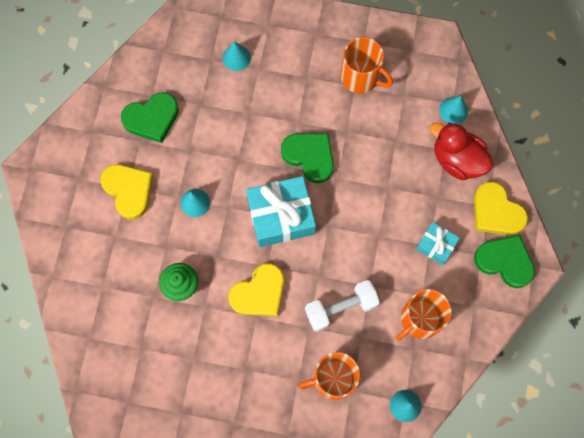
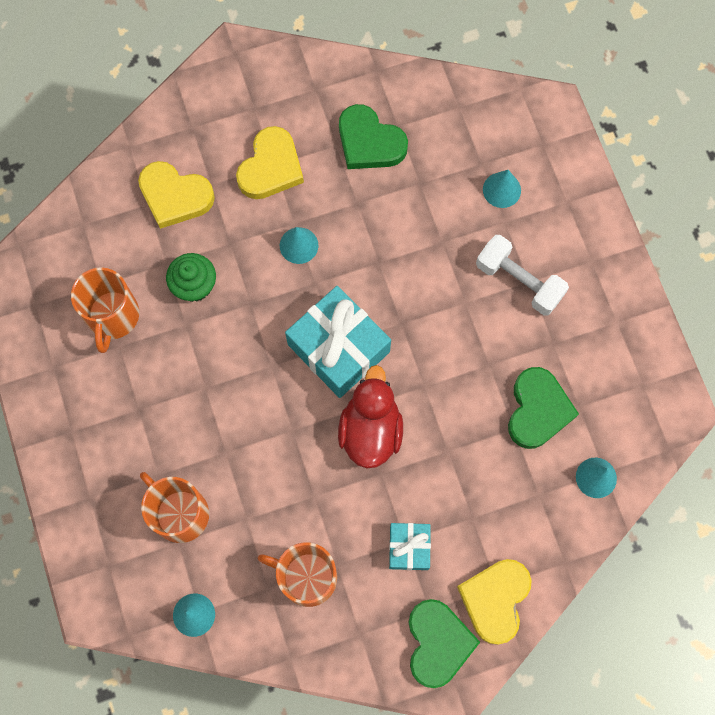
camera: 60 degrees right, 0 degrees up
(259, 293) = (234, 375): yellow heart -> yellow heart (175, 196)
(309, 156) = (431, 340): green heart -> green heart (538, 410)
(341, 308) = (268, 477): white dumbbell -> white dumbbell (519, 281)
(361, 77) = (568, 343): orange mug -> orange mug (112, 316)
(457, 160) = (533, 516): red duck -> red duck (370, 430)

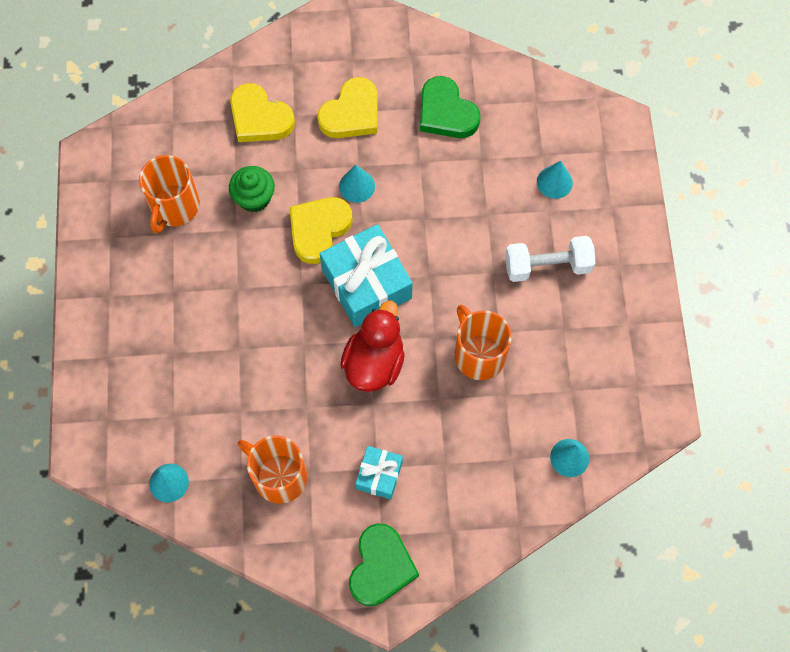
camera: 15 degrees right, 5 degrees down
(180, 513) = (183, 391): orange mug -> orange mug (479, 354)
(495, 599) = (445, 542): yellow heart -> yellow heart (319, 230)
(519, 281) = (547, 266): white dumbbell -> white dumbbell turned 60 degrees counterclockwise
(538, 410) = (532, 384): green heart -> none

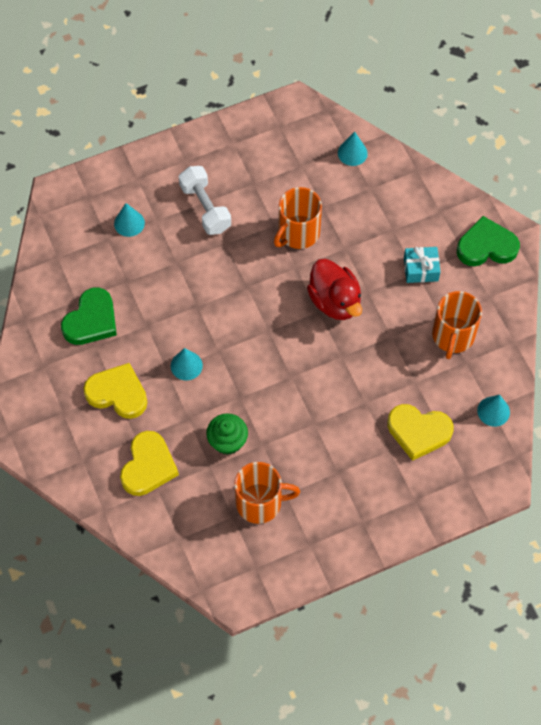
camera: 110 degrees left, 5 degrees down
(319, 230) = (237, 380): yellow heart -> yellow heart (418, 432)
(366, 284) = (271, 329): turquoise gift -> none
(374, 362) = (335, 301): red duck -> red duck turned 120 degrees counterclockwise

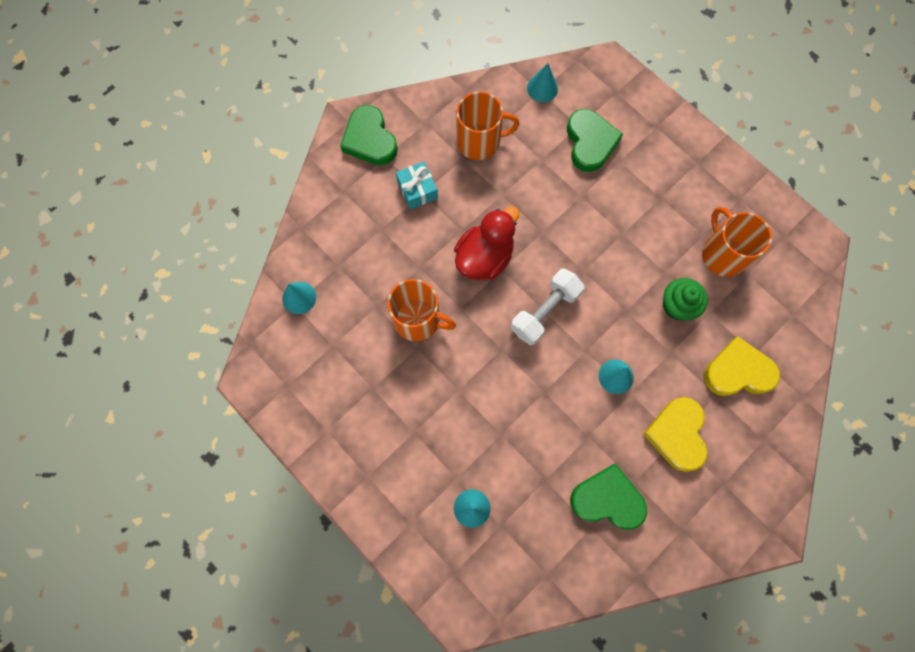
camera: 110 degrees left, 10 degrees up
(205, 208) = (422, 429): white dumbbell -> white dumbbell (545, 311)
(418, 432) = (590, 142): yellow heart -> green heart

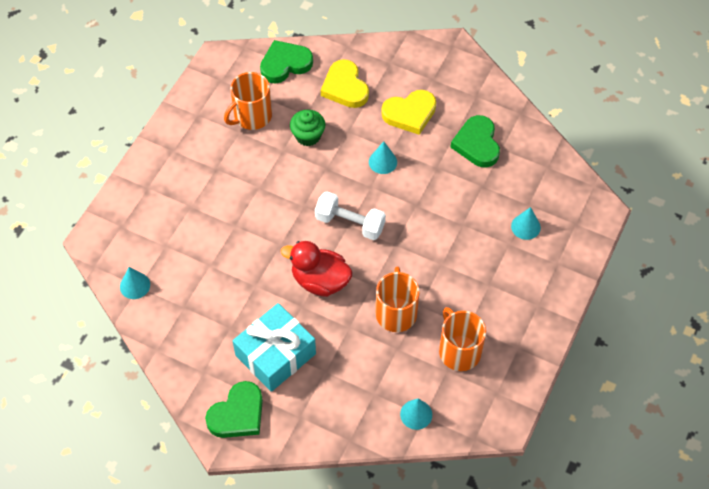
camera: 110 degrees left, 15 degrees down
(417, 190) = (275, 354): turquoise gift -> turquoise gift, size x1.87
(479, 141) = (208, 319): orange mug -> orange mug (459, 351)
(590, 142) = (180, 232): green heart -> green heart (285, 64)

